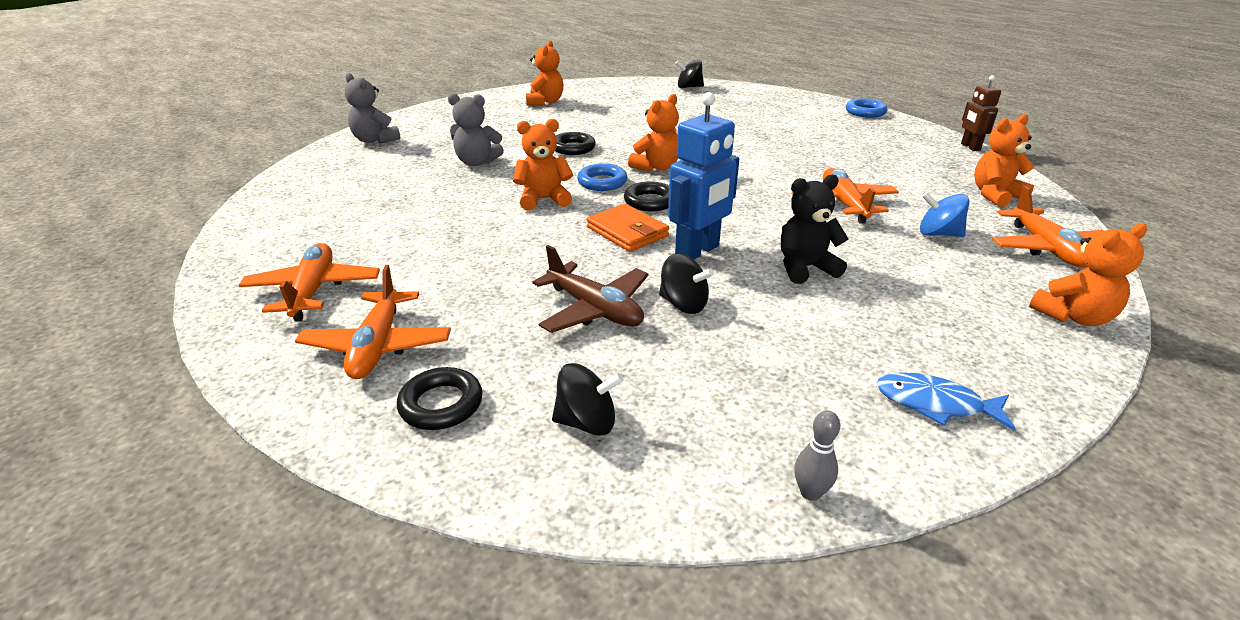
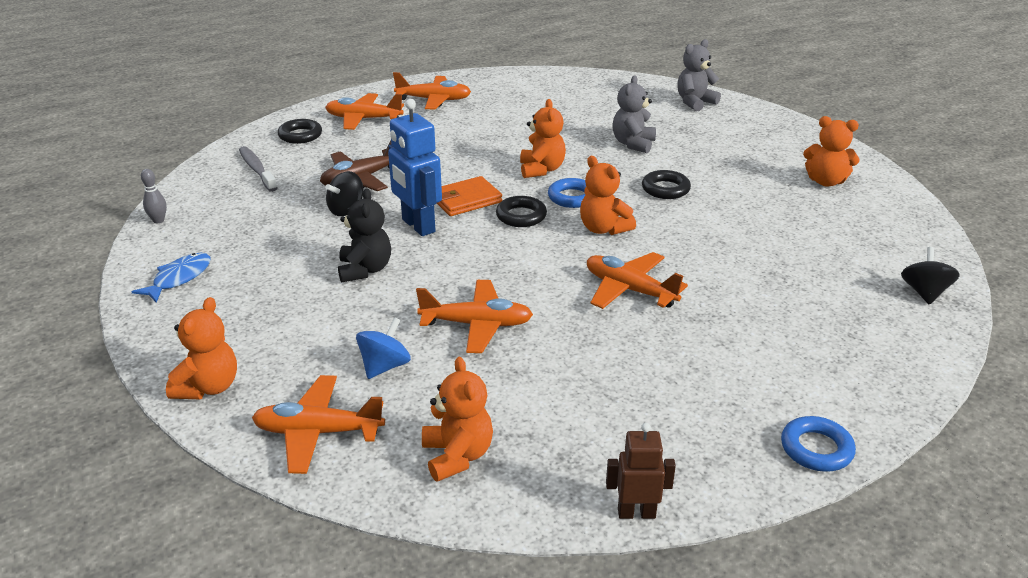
camera: 100 degrees right, 0 degrees up
(587, 422) = (257, 169): black spinning top -> grey toothbrush
(746, 155) = (629, 290): none -> orange plane
(1073, 317) = (208, 387): orange teddy bear -> orange teddy bear turned 150 degrees counterclockwise

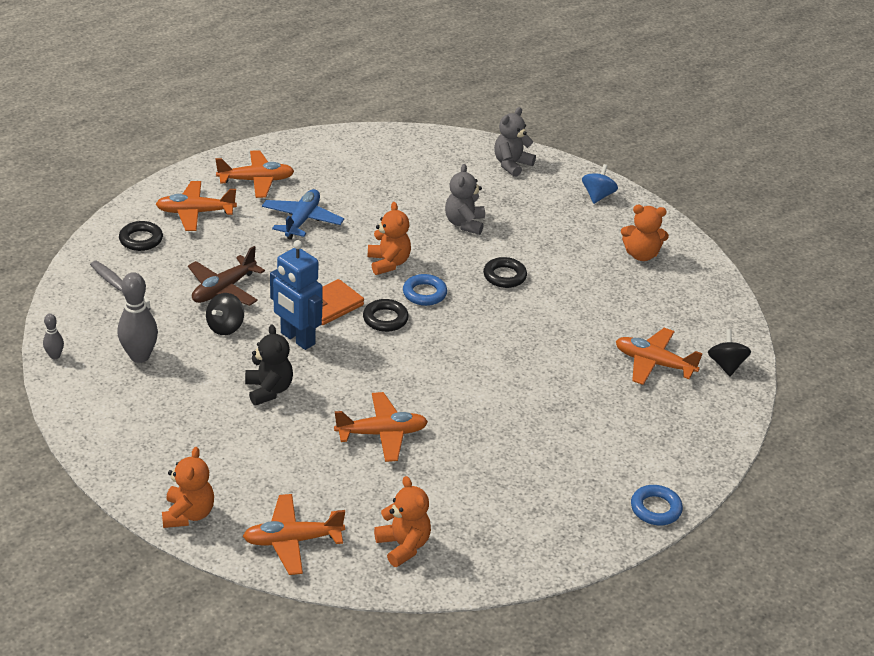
camera: 15 degrees left, 5 degrees up
(179, 278) = (109, 416): blue fish -> none
(244, 228) = (139, 356): none -> grey bowling pin
(384, 366) = (321, 480): blue spinning top -> blue spinning top (597, 196)
(465, 131) = (302, 220): none -> blue plane
(603, 229) = (460, 326): orange teddy bear -> none
(629, 290) = (496, 387): orange plane -> orange plane (654, 363)
(636, 513) = (540, 571): brown robot -> none

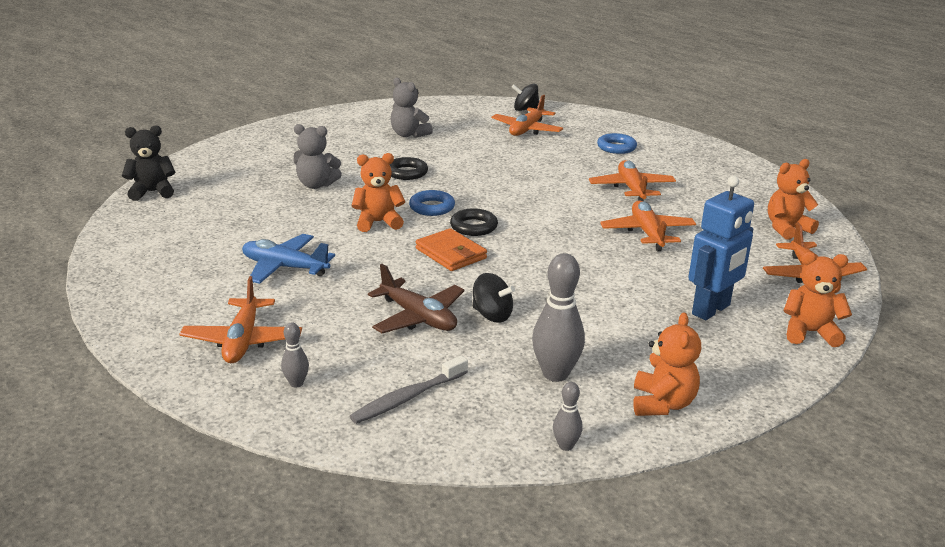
camera: 85 degrees left, 10 degrees down
(141, 239) = (296, 383): black ring -> grey bowling pin
(256, 181) = (184, 297): orange plane -> orange plane (631, 189)
(269, 390) = (599, 288): black teddy bear -> black teddy bear (152, 192)
(297, 339) = (510, 272): blue robot -> blue robot (711, 310)
(511, 165) = (218, 160): grey teddy bear -> grey teddy bear (409, 134)
(597, 196) = (288, 131): blue spinning top -> none
(641, 255) = (381, 123): orange teddy bear -> orange teddy bear (662, 404)
(655, 509) = (693, 142): blue ring -> blue ring (616, 147)

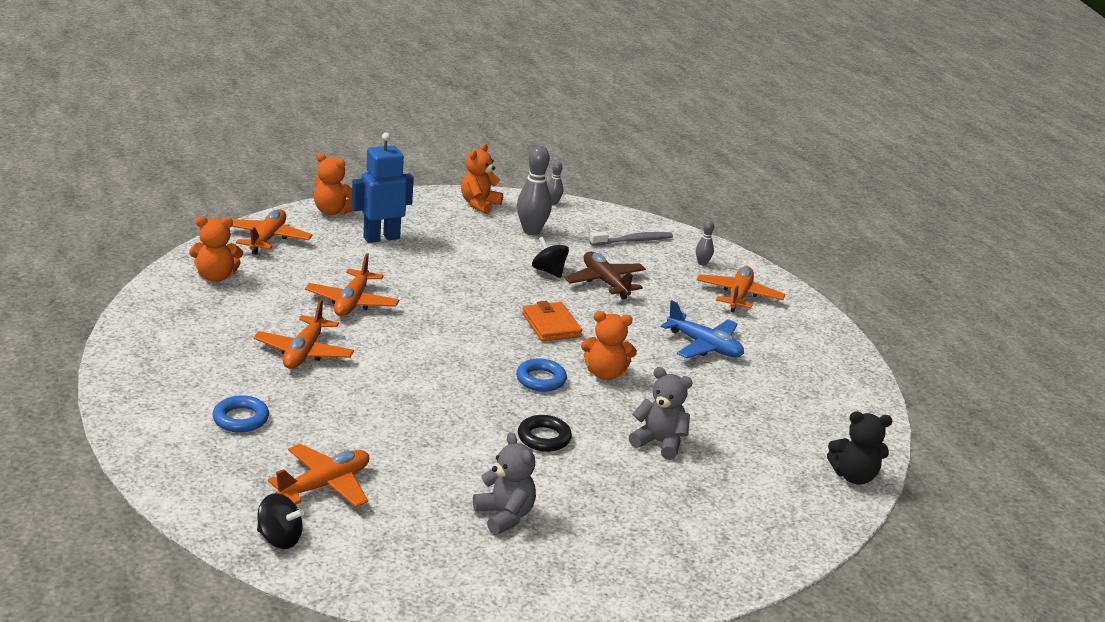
camera: 165 degrees left, 0 degrees up
(473, 227) = (512, 347): black ring -> none

